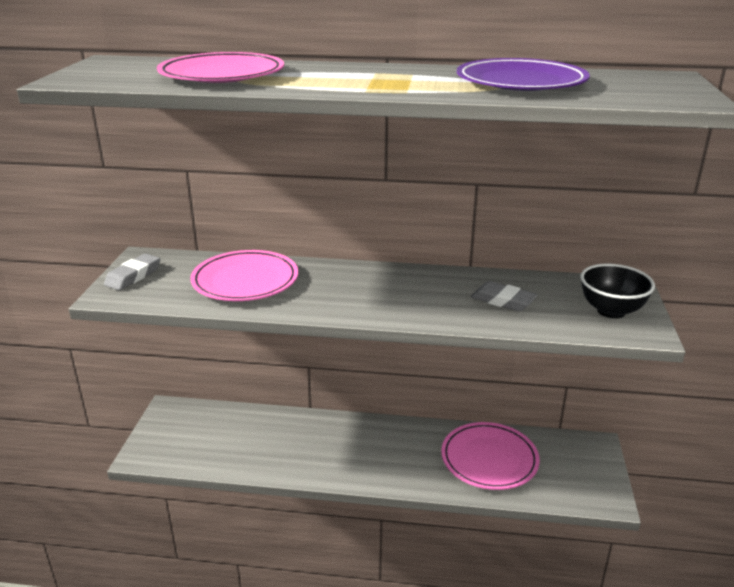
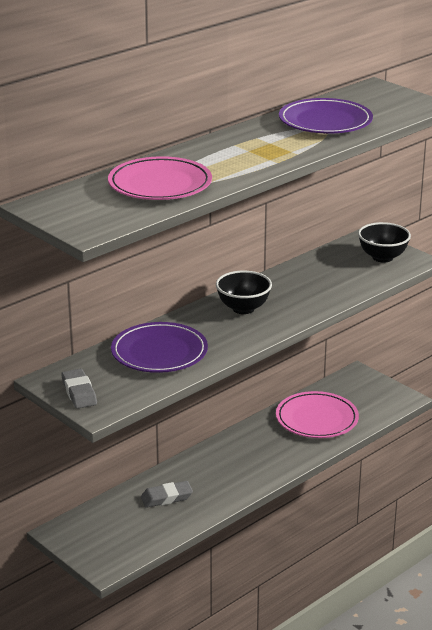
camera: 50 degrees left, 0 degrees up
(245, 280) = (159, 352): pink plate -> purple plate
(381, 284) = (243, 308): none -> black bowl
(503, 301) = (324, 281): grey eraser -> grey eraser (166, 498)

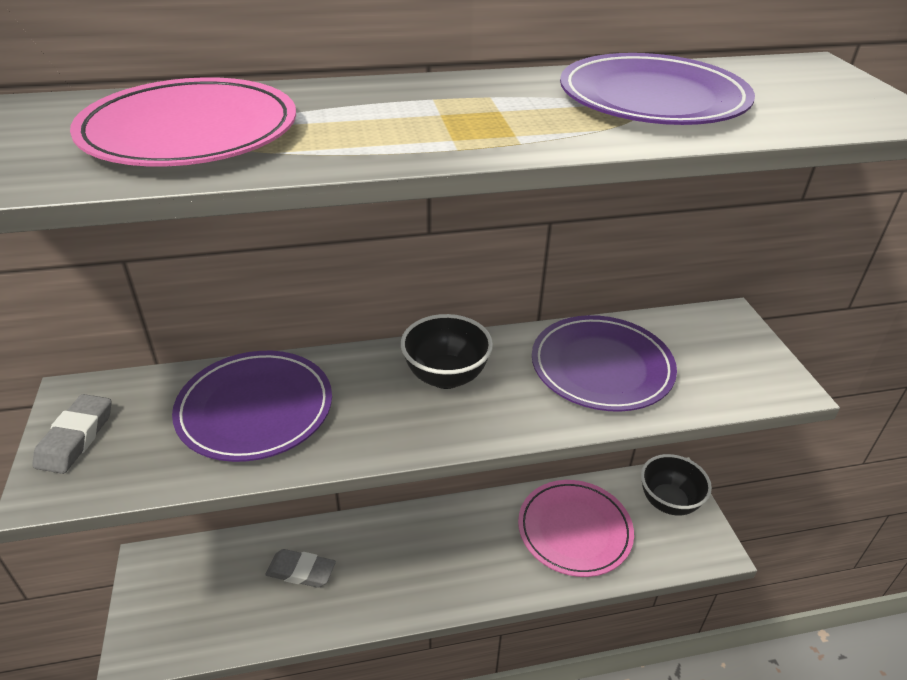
camera: 30 degrees right, 10 degrees up
(319, 280) = (601, 367): none -> purple plate
(382, 257) = (732, 361): black bowl -> black bowl (668, 502)

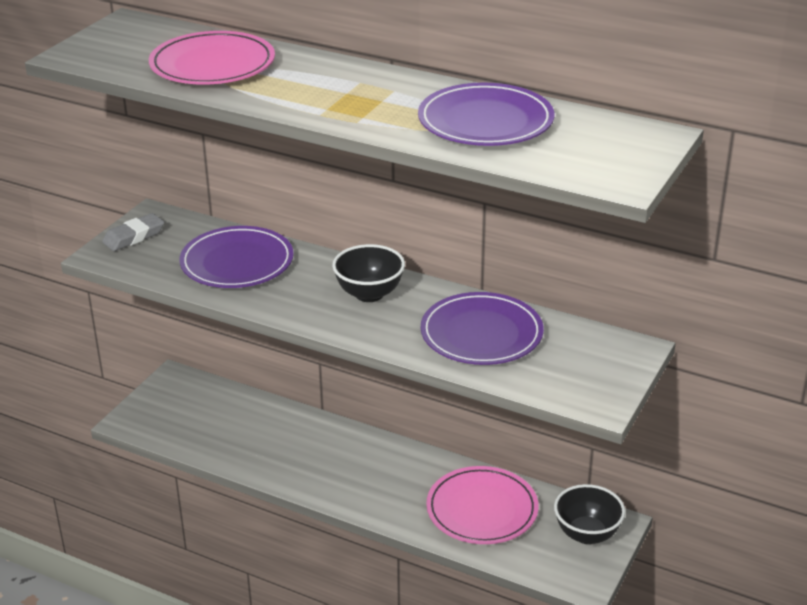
camera: 40 degrees right, 5 degrees down
(301, 571) = (260, 431): grey eraser -> none

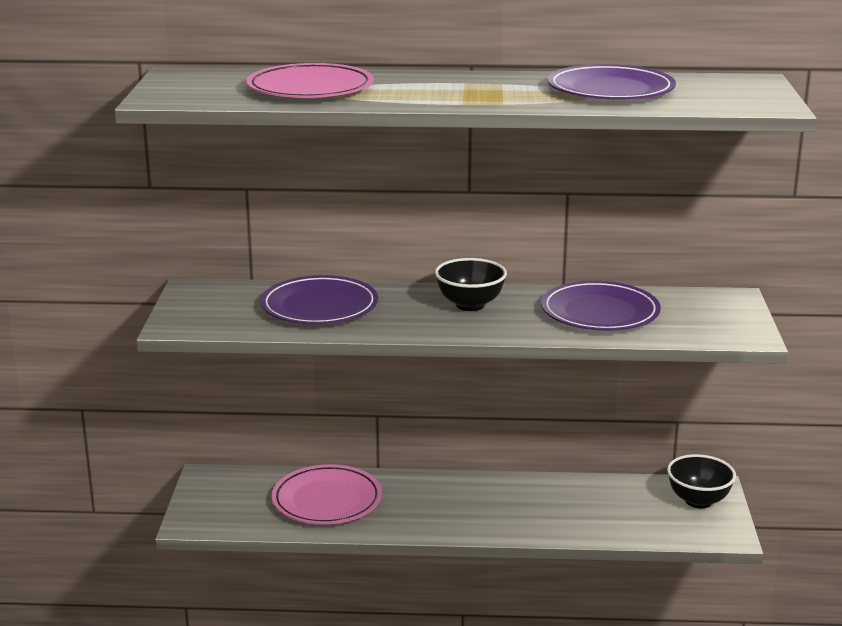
camera: 25 degrees left, 10 degrees down
(134, 236) = (192, 307): grey eraser -> none
(482, 510) = (594, 506): pink plate -> pink plate (327, 500)

